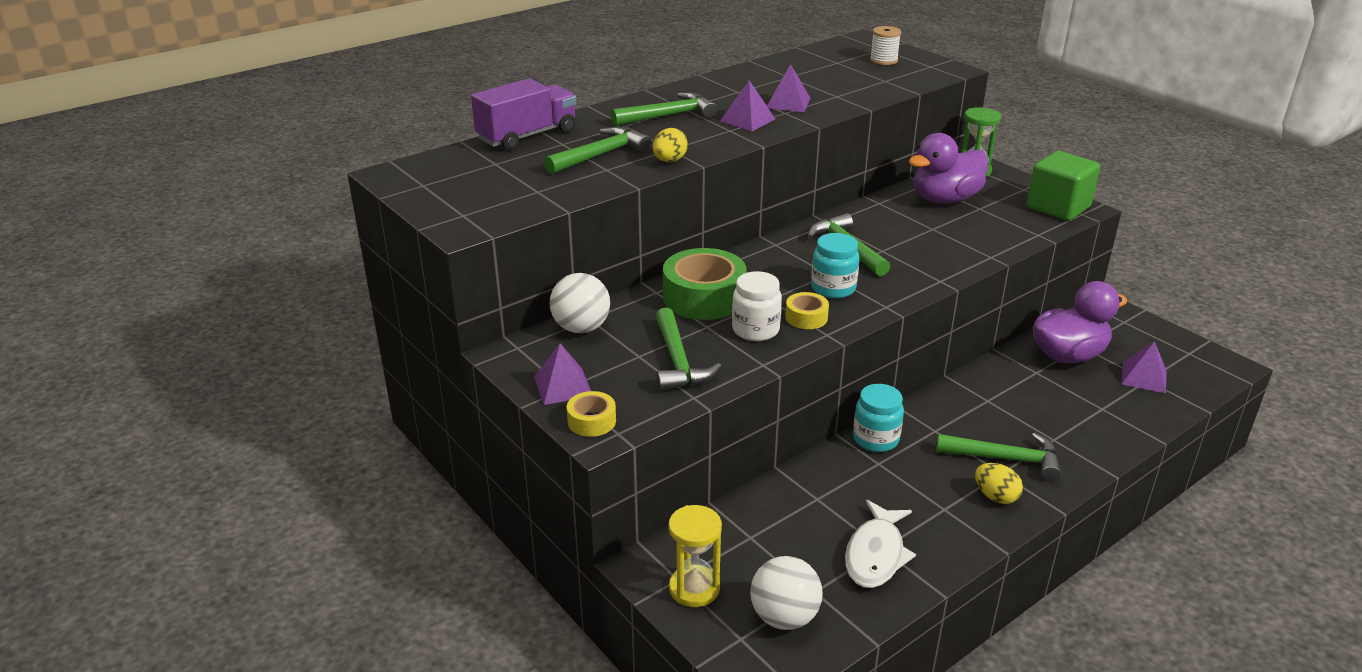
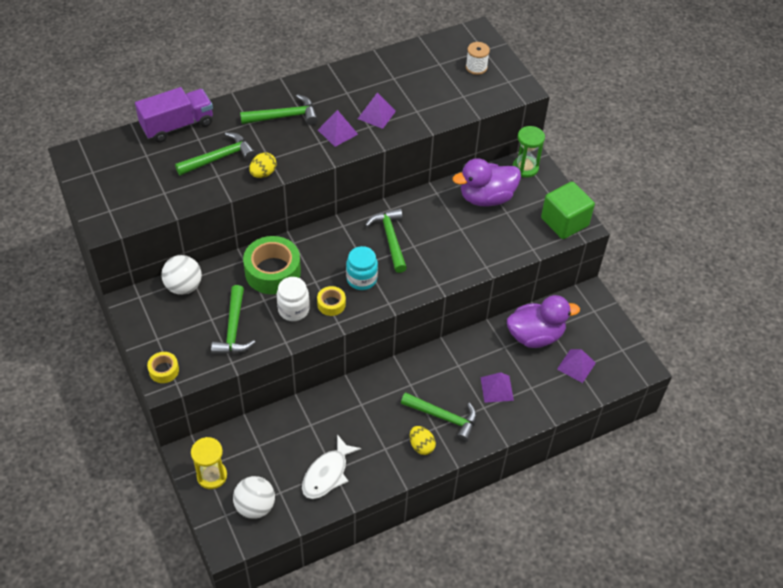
camera: 10 degrees right, 20 degrees up
(563, 386) = (156, 337): purple pyramid -> purple pyramid (497, 388)
(875, 439) = (368, 384): turquoise jar -> none

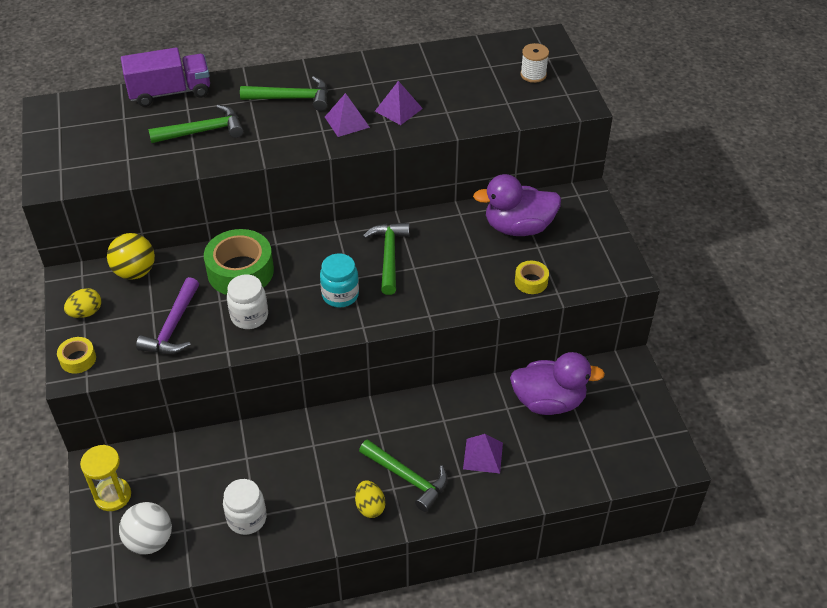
camera: 15 degrees right, 5 degrees down
(184, 286) = (135, 272): white ball -> yellow ball
(233, 329) = (173, 326): green hammer -> purple hammer
(263, 173) = (245, 154): yellow egg -> yellow egg (86, 313)
(327, 473) = (247, 518): white fish -> white jar
(331, 304) = (295, 317): yellow tape -> yellow tape (531, 281)
(525, 168) = (575, 201): green hourglass -> none
(564, 222) = (606, 268): green cube -> none
(576, 366) = (590, 446): purple pyramid -> none

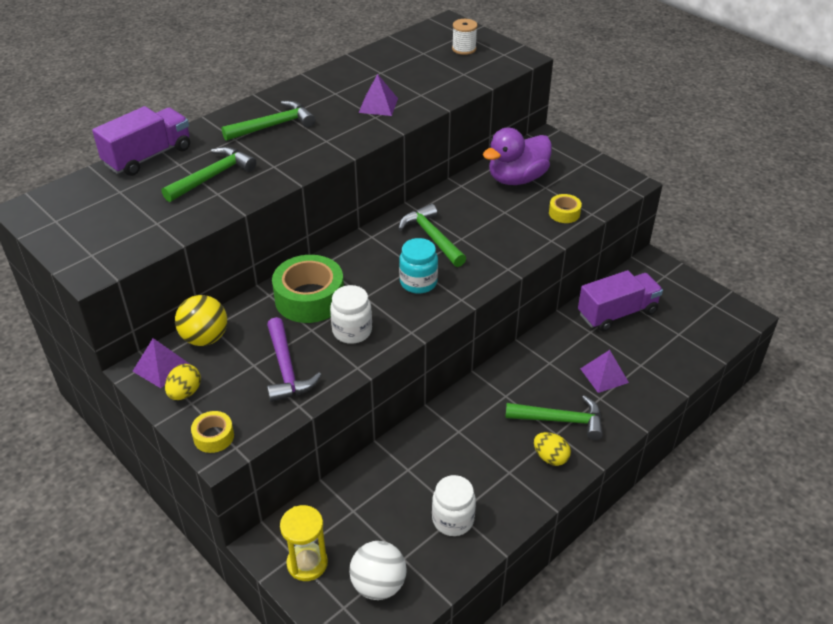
camera: 30 degrees left, 5 degrees down
(347, 122) = (342, 128): purple pyramid -> purple pyramid (161, 367)
(548, 401) = (617, 313): purple duck -> purple truck

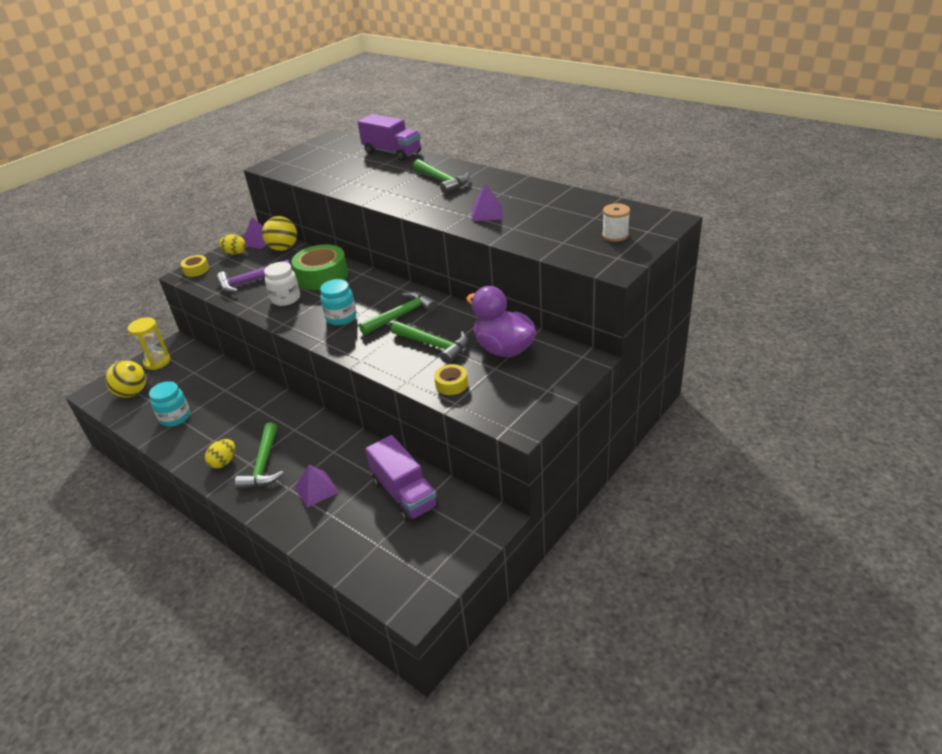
camera: 85 degrees right, 5 degrees down
(212, 176) = (370, 175): green hammer -> green hammer (433, 345)
(378, 585) = (132, 393): white ball -> yellow ball
(453, 520) = (175, 417): white jar -> turquoise jar

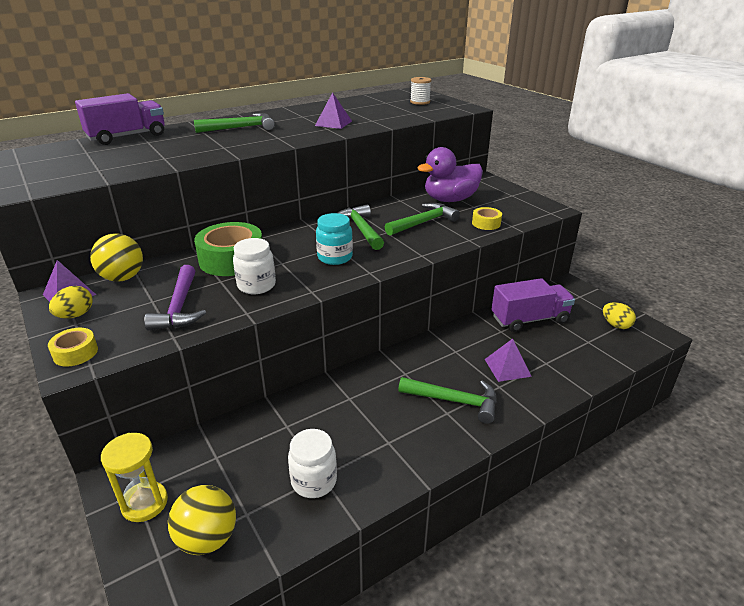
camera: 75 degrees left, 5 degrees down
(175, 417) = (314, 481): turquoise jar -> white jar
(224, 462) = (435, 434): yellow egg -> yellow egg (616, 325)

